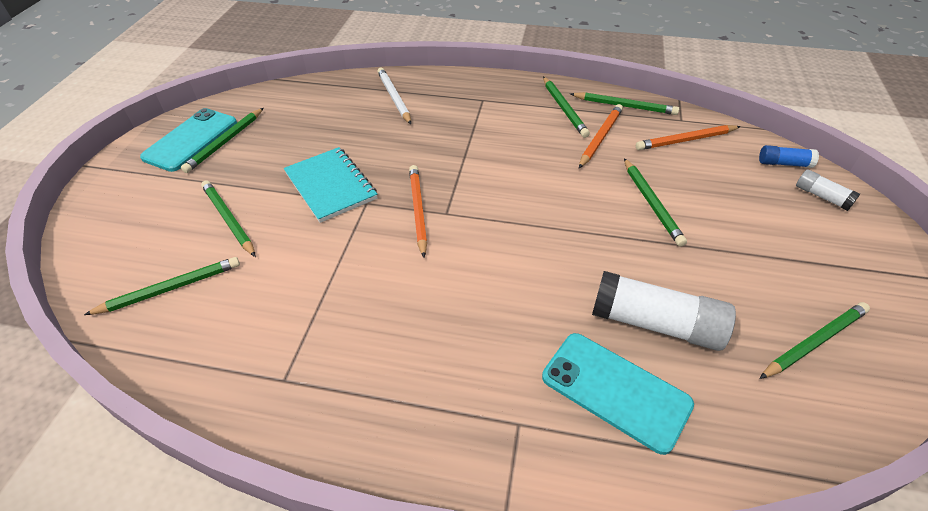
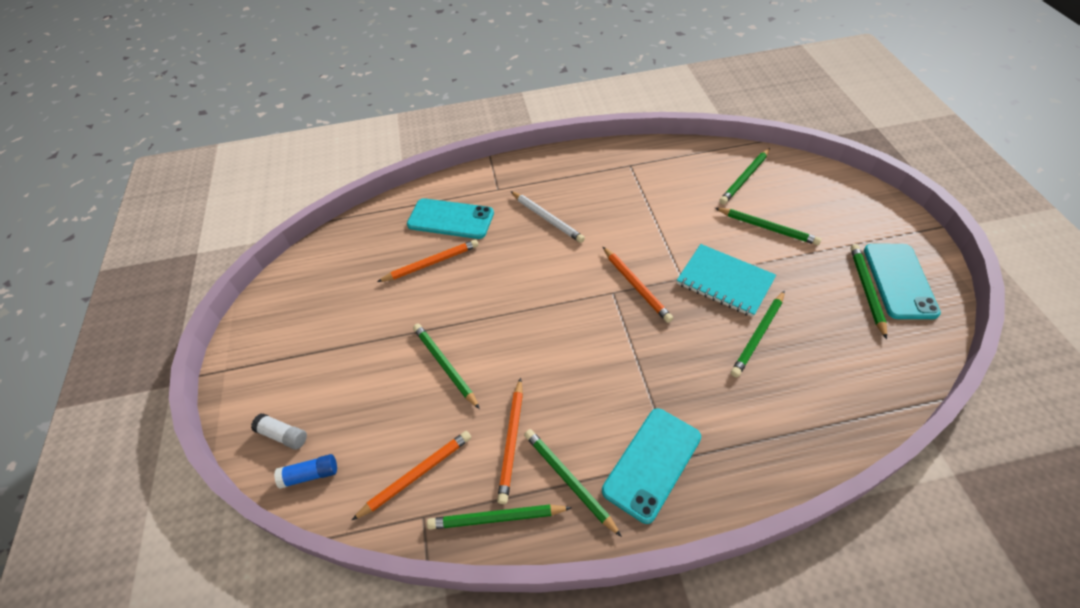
camera: 160 degrees right, 5 degrees up
(394, 97) = (775, 420): white pencil -> white pencil (547, 218)
(499, 101) = (652, 463): none -> turquoise phone
(656, 323) = (431, 263): white glue stick -> orange pencil
(814, 342) = (328, 286): green pencil -> green pencil (758, 335)

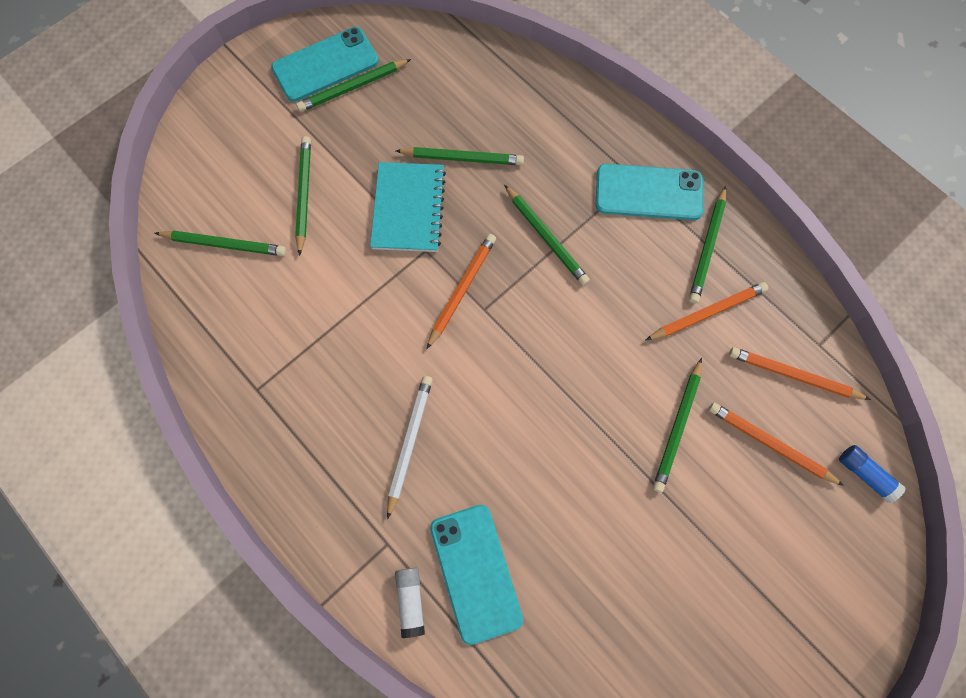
camera: 125 degrees left, 20 degrees up
(283, 435) = (856, 537): white glue stick -> white glue stick (411, 600)
(431, 263) = (559, 544): orange pencil -> orange pencil (770, 444)
(496, 518) = (777, 286): green pencil -> green pencil (546, 237)

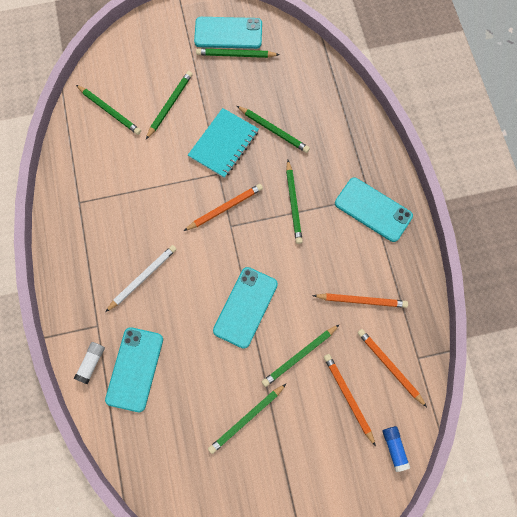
camera: 30 degrees right, 0 degrees up
(569, 403) = (245, 307): none -> turquoise phone
(707, 247) = (387, 262): green pencil -> green pencil (246, 419)

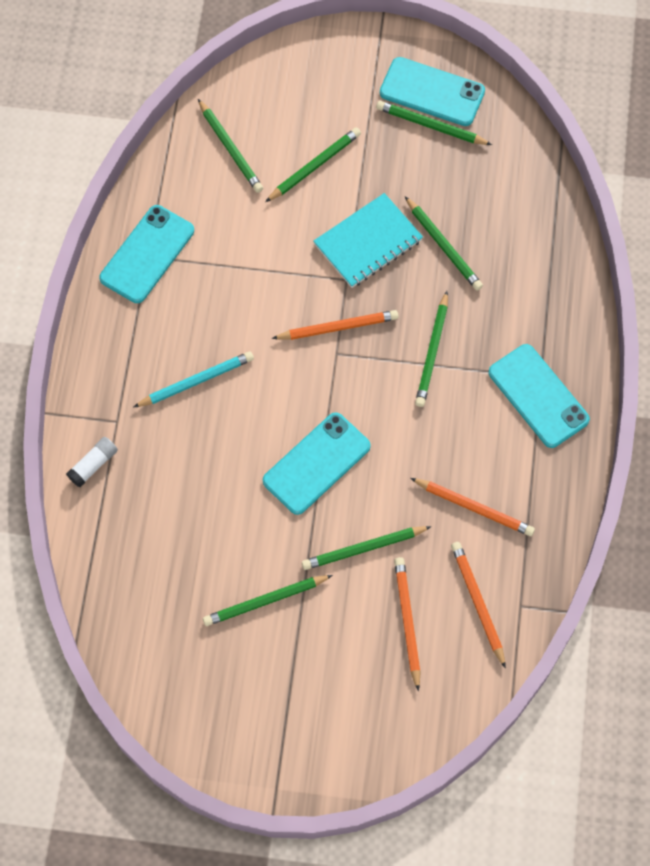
camera: 20 degrees right, 5 degrees down
(134, 369) = (145, 491): turquoise phone -> turquoise phone (147, 254)
(143, 278) = (196, 381): white pencil -> turquoise pencil
(394, 448) = (442, 704): blue glue stick -> none

